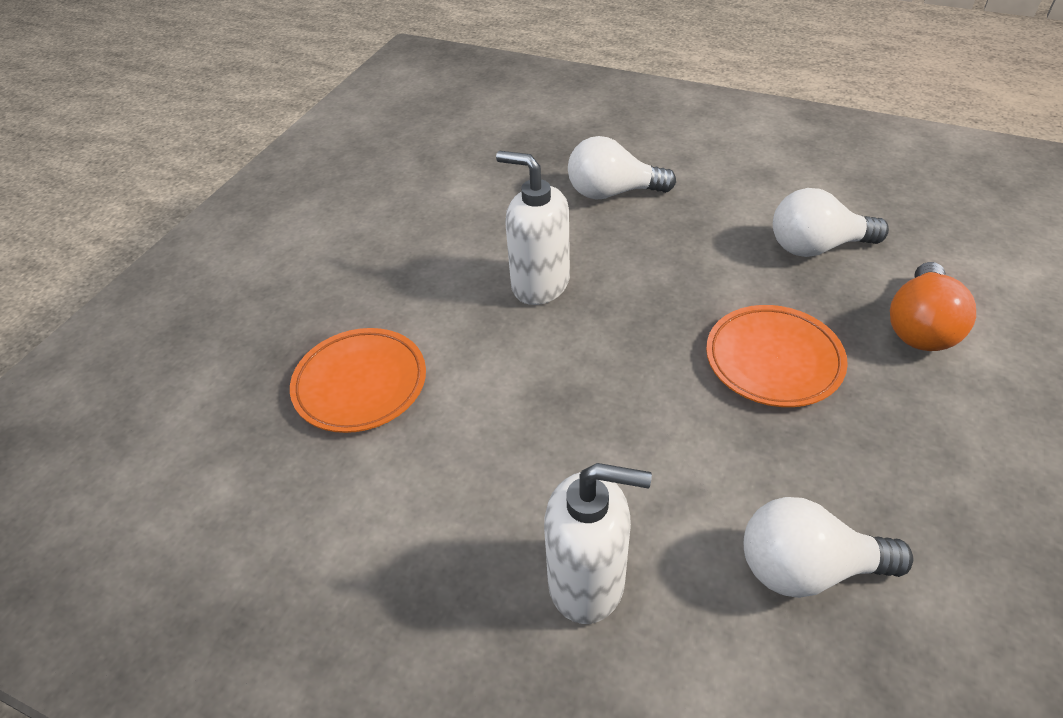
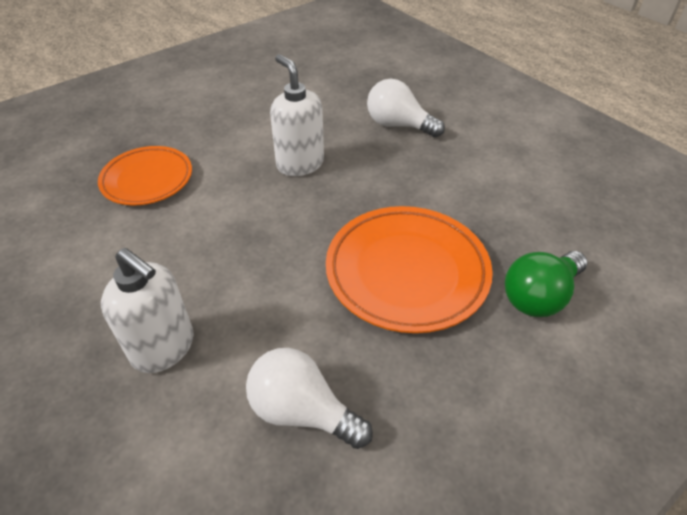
camera: 25 degrees right, 0 degrees up
(773, 360) = (407, 272): orange plate -> orange plate, size x1.52
(816, 247) = (510, 211): white light bulb -> none
(920, 326) = (539, 296): orange light bulb -> green light bulb

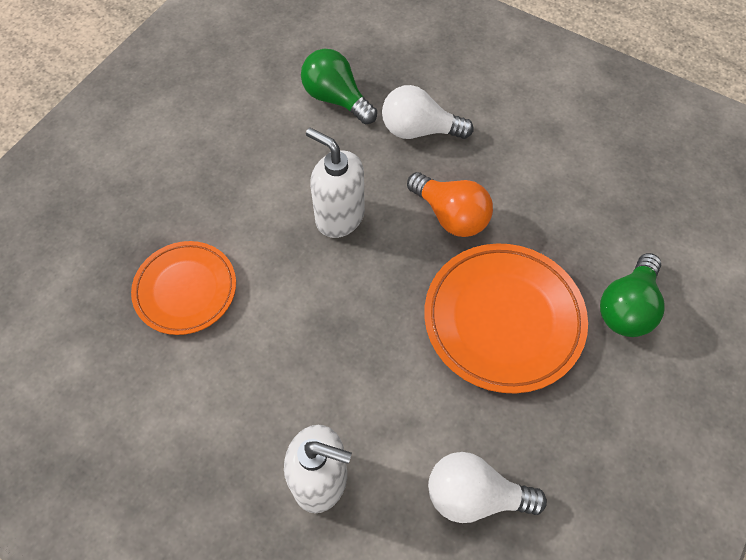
camera: 20 degrees left, 15 degrees up
(341, 93) = (336, 99): none -> green light bulb
(396, 185) = (451, 215): none -> orange light bulb

